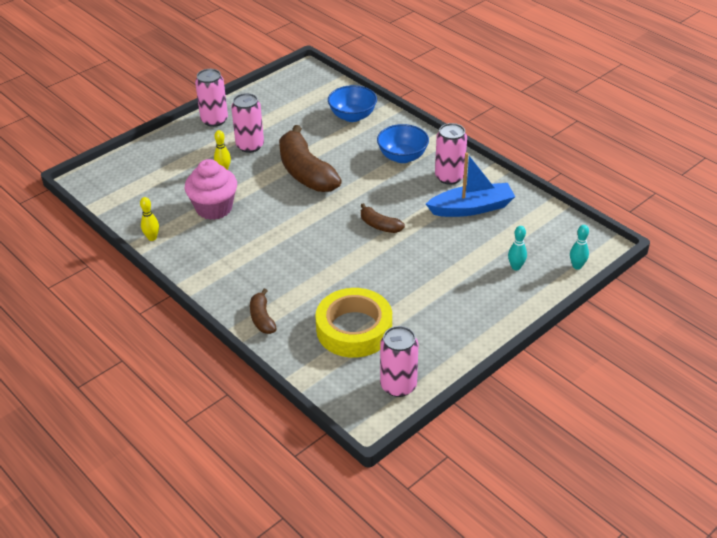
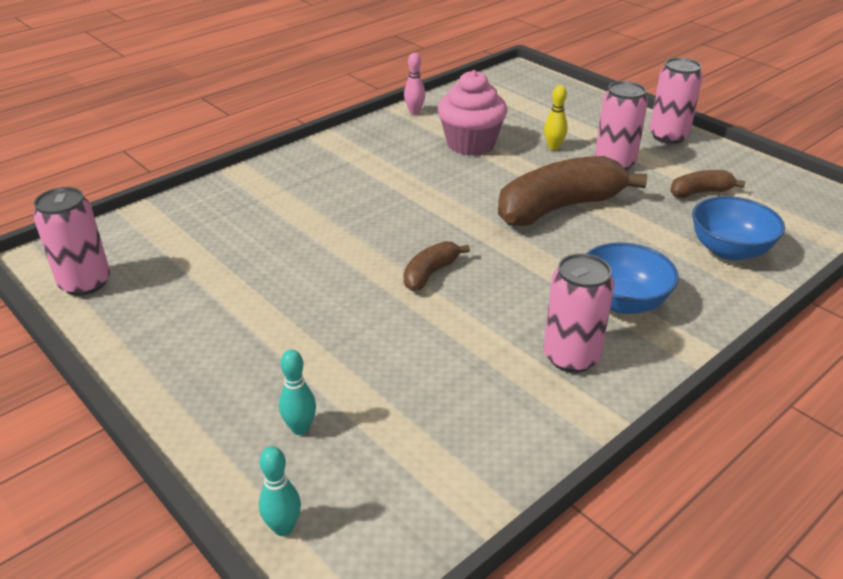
camera: 90 degrees right, 5 degrees down
(152, 238) = (414, 111): yellow bowling pin -> pink bowling pin
(262, 318) = (254, 182): brown banana -> brown banana (700, 192)
(354, 329) = (209, 248): yellow tape -> none
(471, 208) = (477, 380): blue boat -> none

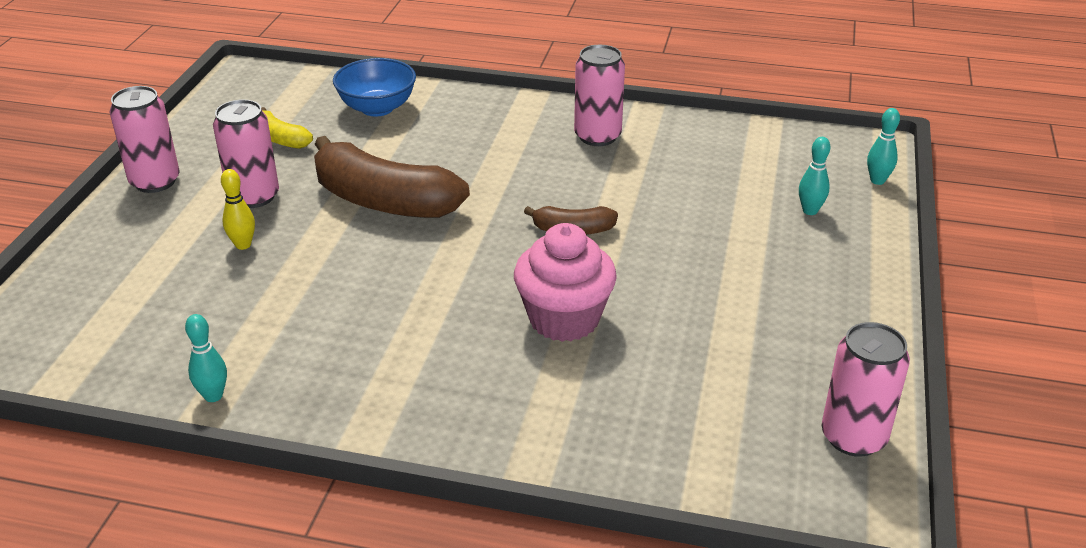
camera: 125 degrees left, 0 degrees up
(414, 111) = (213, 396): pink bowling pin -> turquoise bowling pin
(470, 144) = (283, 306): pink cupcake -> pink cupcake (564, 319)
(622, 302) = (505, 134): blue bowl -> none
(700, 192) = (280, 139): brown banana -> yellow banana

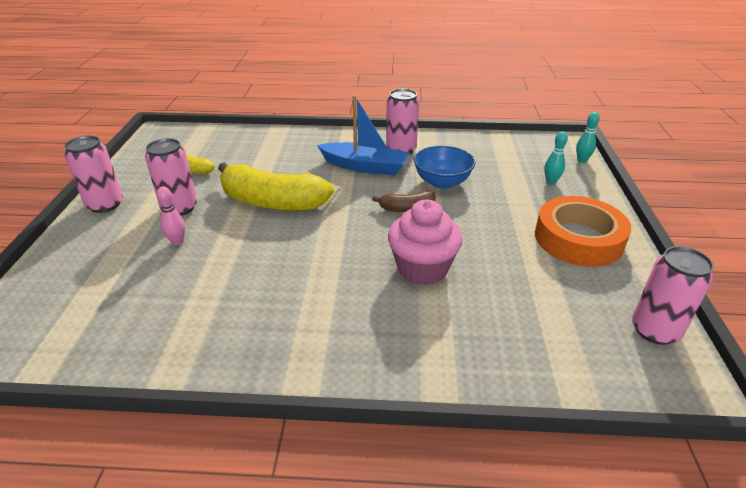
camera: 10 degrees left, 0 degrees up
(213, 396) = (173, 361): turquoise bowling pin -> none
(243, 245) = (177, 242): yellow bowling pin -> pink bowling pin
(377, 108) = (253, 145): blue bowl -> blue bowl (442, 182)
(384, 201) = (272, 202): brown banana -> yellow banana
(533, 159) = (365, 167): none -> blue boat
(809, 302) = (578, 239): none -> orange tape

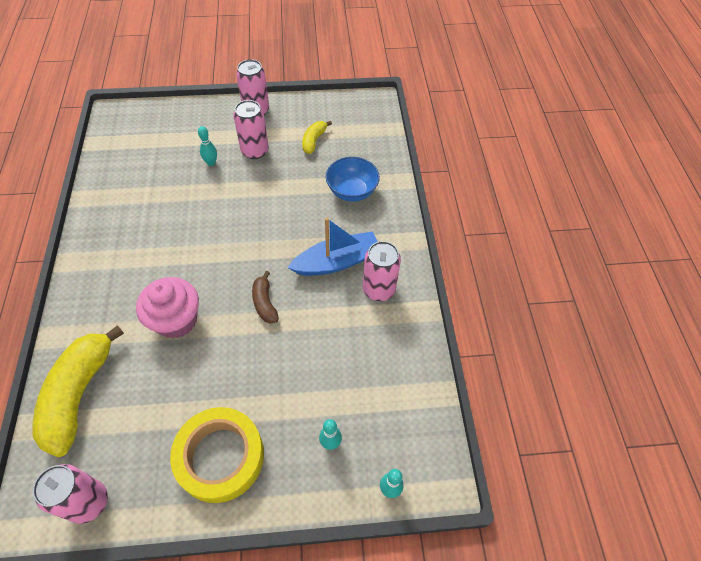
camera: 80 degrees right, 20 degrees up
(177, 242) = (211, 163): pink bowling pin -> turquoise bowling pin
(272, 202) = (267, 205): yellow banana -> yellow banana (79, 394)
(365, 167) = (337, 262): blue boat -> blue boat turned 120 degrees counterclockwise
(442, 182) = (315, 331): blue bowl -> blue bowl (352, 191)
(578, 239) = (220, 457): orange tape -> yellow tape

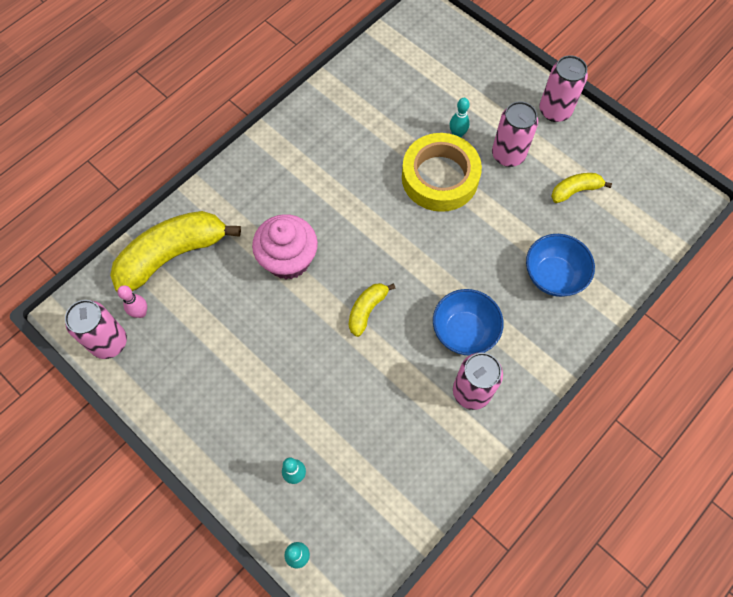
camera: 50 degrees right, 10 degrees up
(94, 456) = (141, 313): none -> pink bowling pin
(220, 457) = (213, 400): yellow tape -> yellow tape (440, 177)
(265, 303) = (367, 310): brown banana -> yellow banana
(337, 262) = (464, 331): blue boat -> blue bowl

